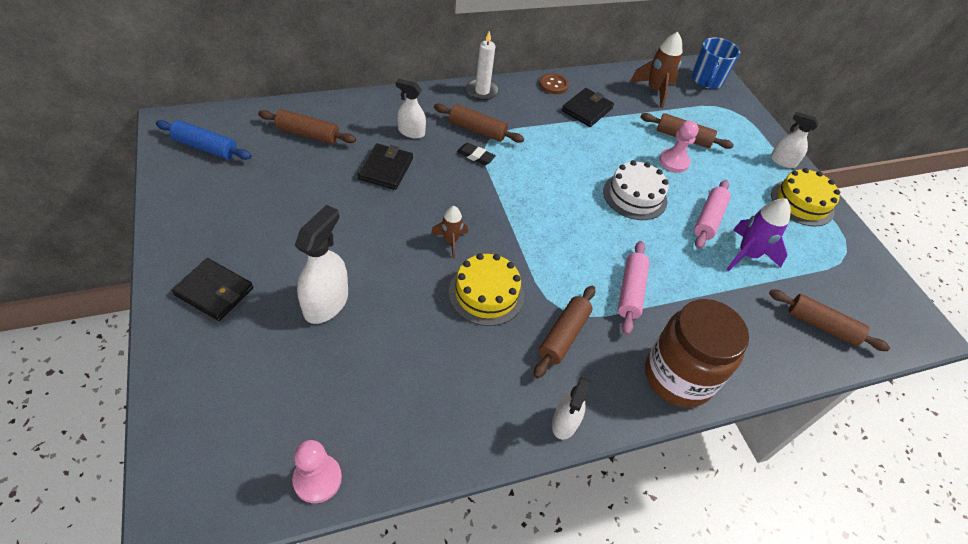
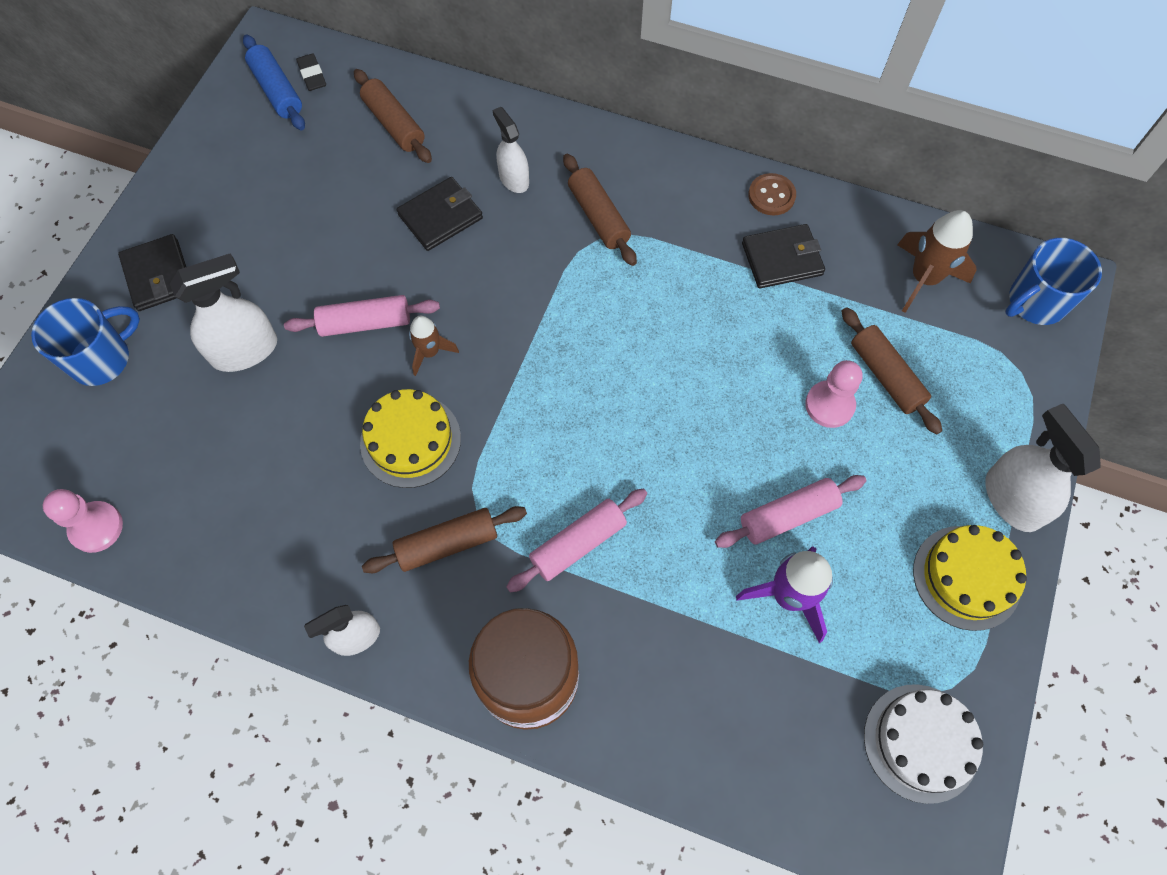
camera: 45 degrees right, 15 degrees up
(216, 366) = (102, 359): none -> blue mug
(394, 246) = (365, 323): none -> pink rolling pin
(475, 156) = (562, 254): black eraser -> black eraser (312, 75)
(482, 91) = (659, 159): white candle -> none
(635, 196) = (717, 423): white cake -> white cake (921, 742)
(782, 161) = (1012, 499): white spray bottle -> white spray bottle, size x1.57
(821, 325) = (787, 752): brown rolling pin -> none

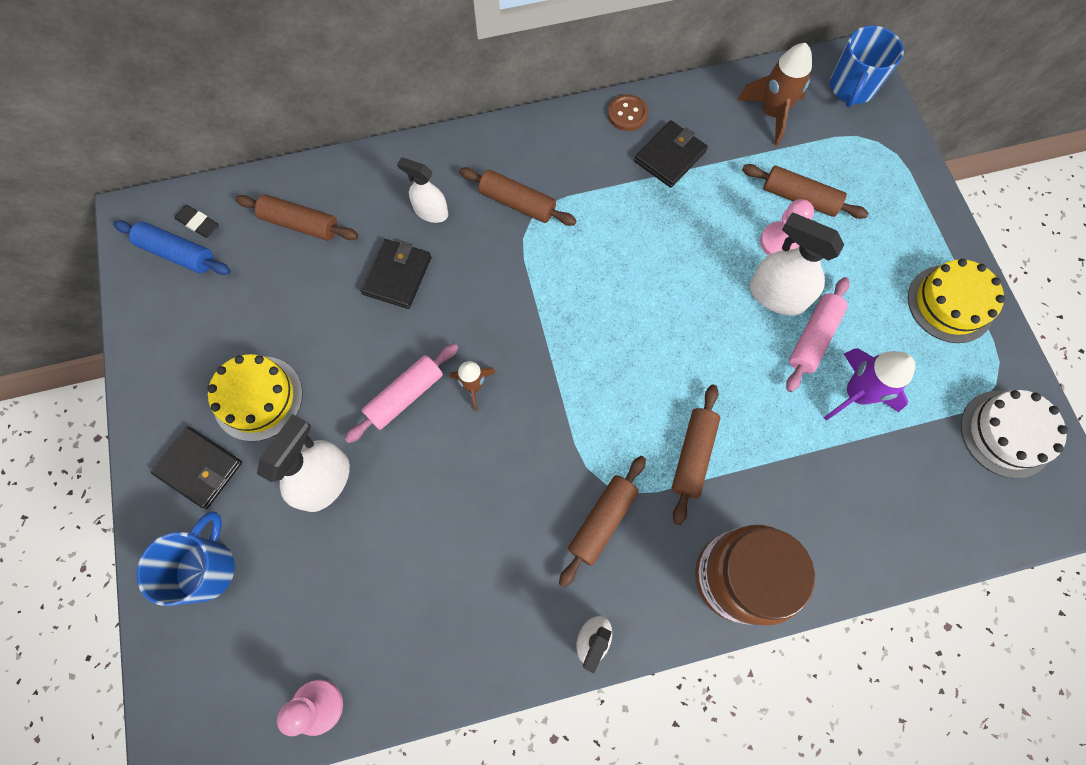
camera: 35 degrees left, 5 degrees up
(410, 440) = (513, 463): yellow cake -> yellow cake (258, 398)
(578, 543) = (692, 455): pink rolling pin -> brown rolling pin
(1012, 499) = (937, 232): white spray bottle -> white spray bottle (776, 295)

